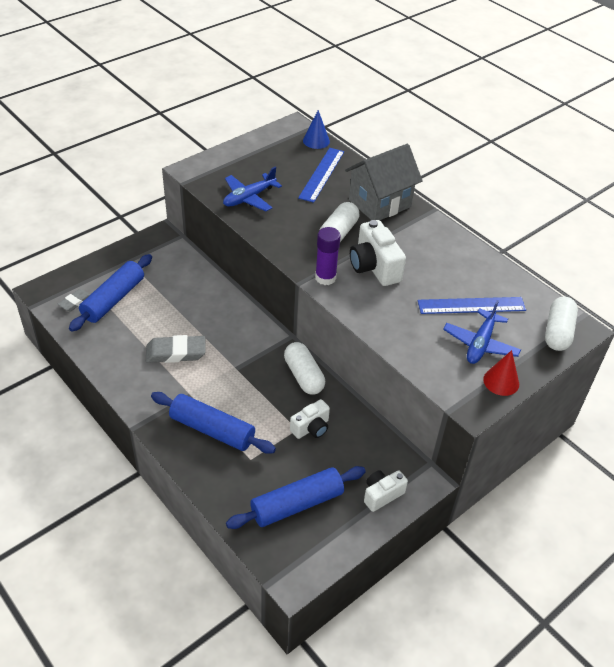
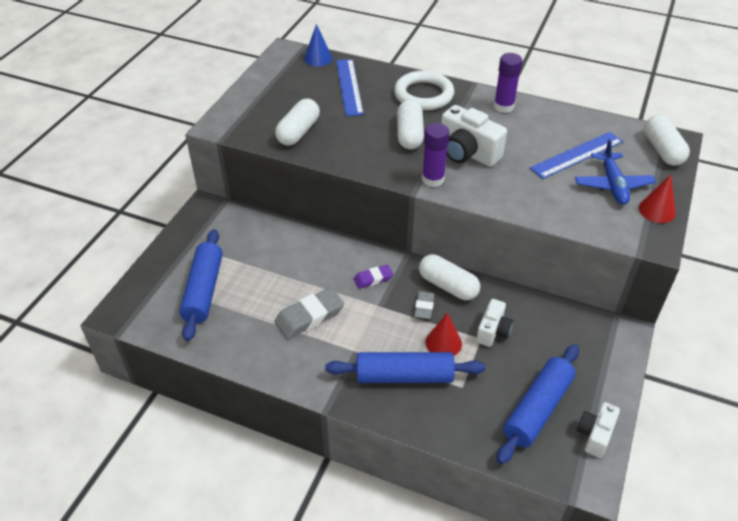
camera: 25 degrees left, 0 degrees up
(75, 302) = (164, 310): grey eraser -> grey eraser (424, 307)
(247, 344) = (373, 279): none -> purple eraser
(249, 198) = (298, 132): blue plane -> white capsule
(263, 419) = (443, 343): none -> red cone
(380, 203) = (423, 95): grey house -> white ring
(382, 495) = (601, 363): white camera -> white camera (595, 435)
(442, 239) = (503, 106): none -> purple glue stick

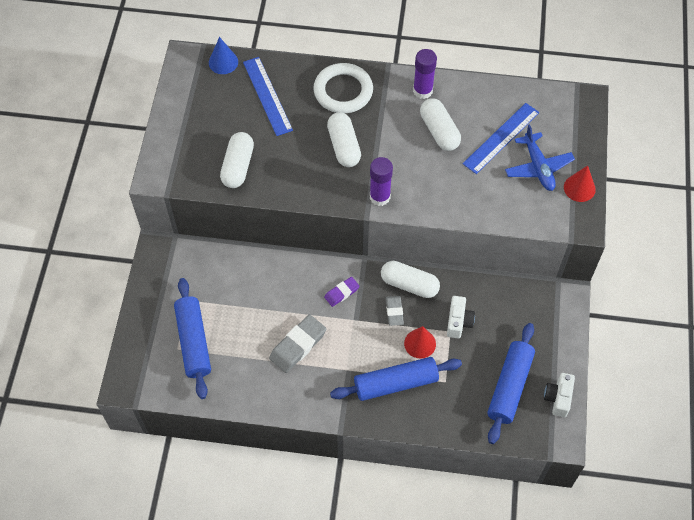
camera: 15 degrees left, 15 degrees up
(467, 153) = (403, 157): white camera -> none
(662, 150) = (575, 115): white capsule -> white capsule (439, 131)

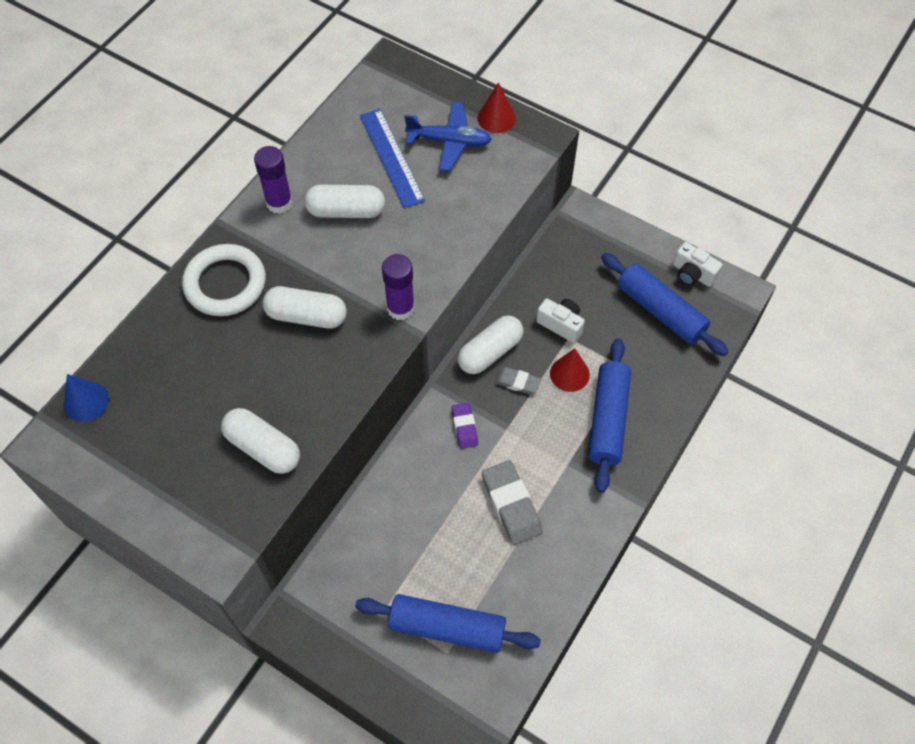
camera: 65 degrees left, 0 degrees up
(267, 96) = (175, 370): blue ruler -> none

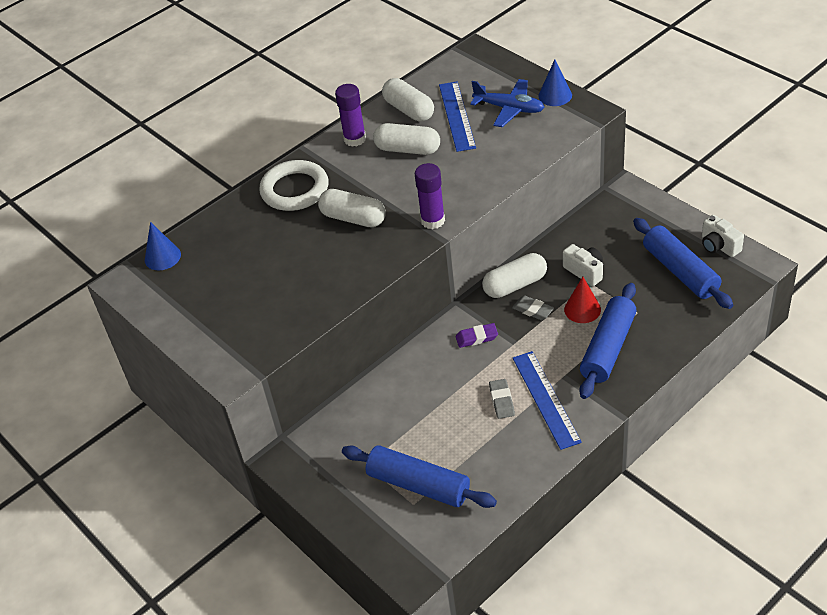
camera: 20 degrees right, 15 degrees down
(263, 448) = (291, 304): white capsule -> white capsule (409, 110)
(464, 427) = (477, 338): purple eraser -> purple eraser turned 75 degrees clockwise
(496, 118) = (555, 95): red cone -> blue cone
(511, 504) = (502, 401): grey eraser -> grey eraser, size x0.59
(557, 494) = (545, 399): none -> blue ruler

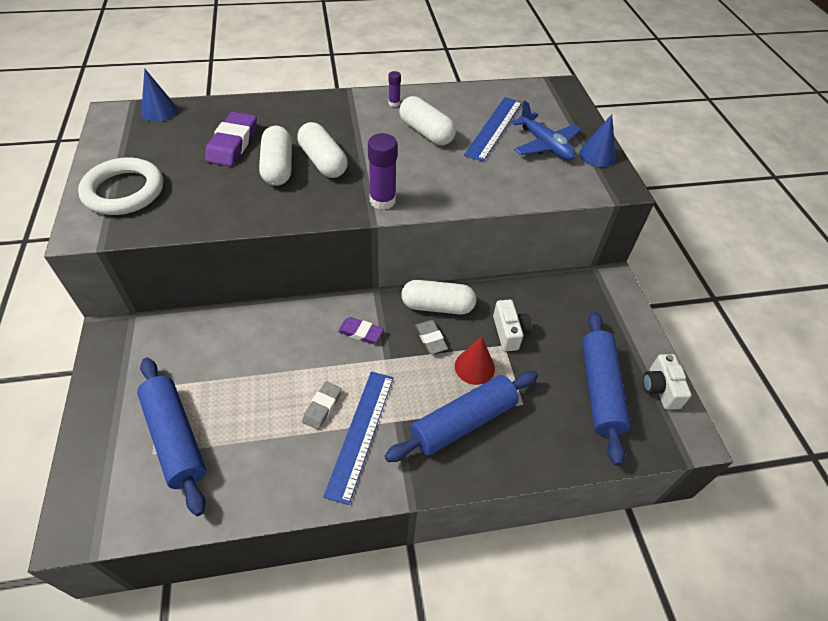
camera: 25 degrees right, 5 degrees up
(262, 246) = (233, 143): none -> purple eraser
(295, 190) = (307, 116): white ring -> white ring (124, 191)
(355, 139) = (394, 103): purple glue stick -> purple glue stick, size x0.53
(409, 110) = (460, 104): white capsule -> white capsule (278, 167)

